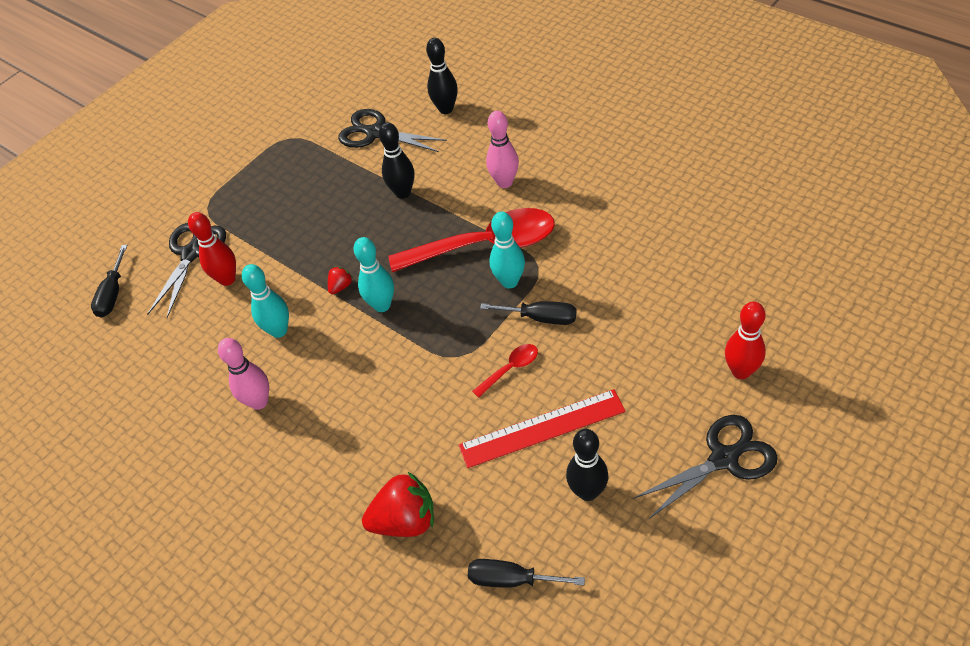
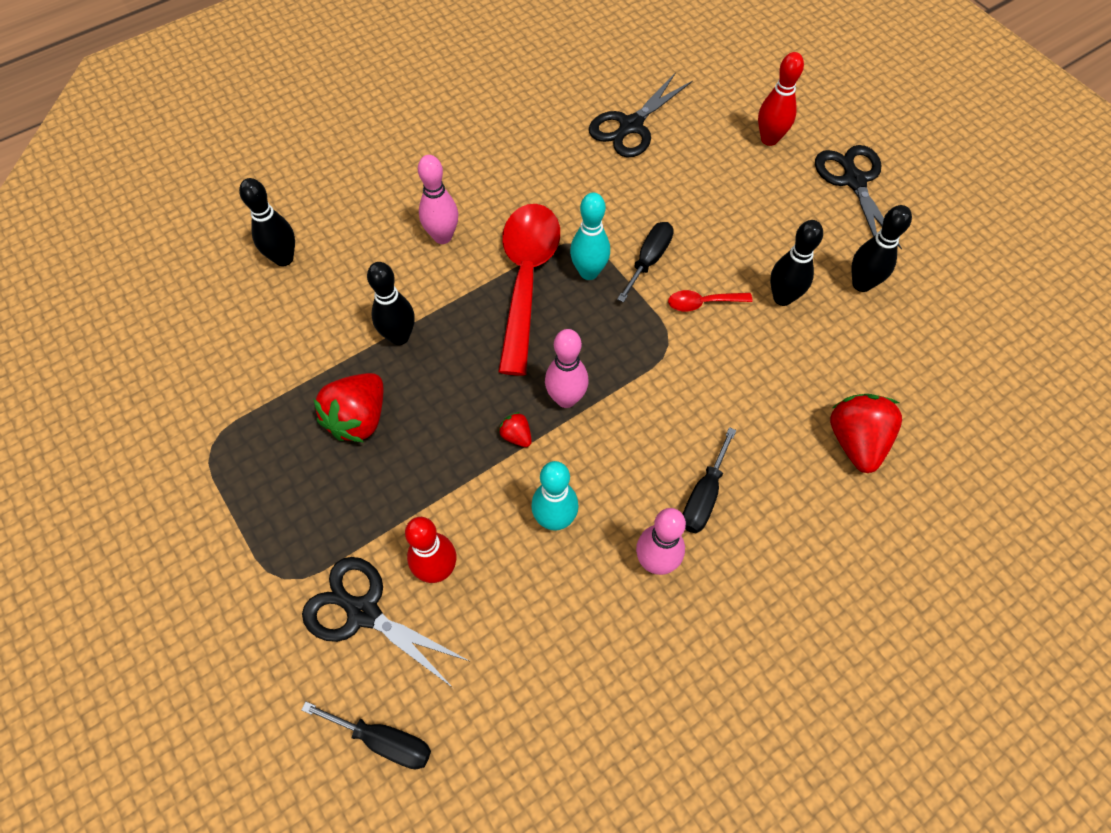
camera: 80 degrees left, 10 degrees up
(329, 198) = (358, 419): none -> red strawberry
(375, 133) = (274, 342): black scissors -> black scissors (630, 126)
(382, 305) = (566, 399): turquoise bowling pin -> pink bowling pin
(510, 369) = (702, 303): red spoon -> red spoon turned 75 degrees counterclockwise
(511, 579) = (938, 368): black screwdriver -> black screwdriver (703, 496)
(542, 428) = (782, 298): red ruler -> black bowling pin

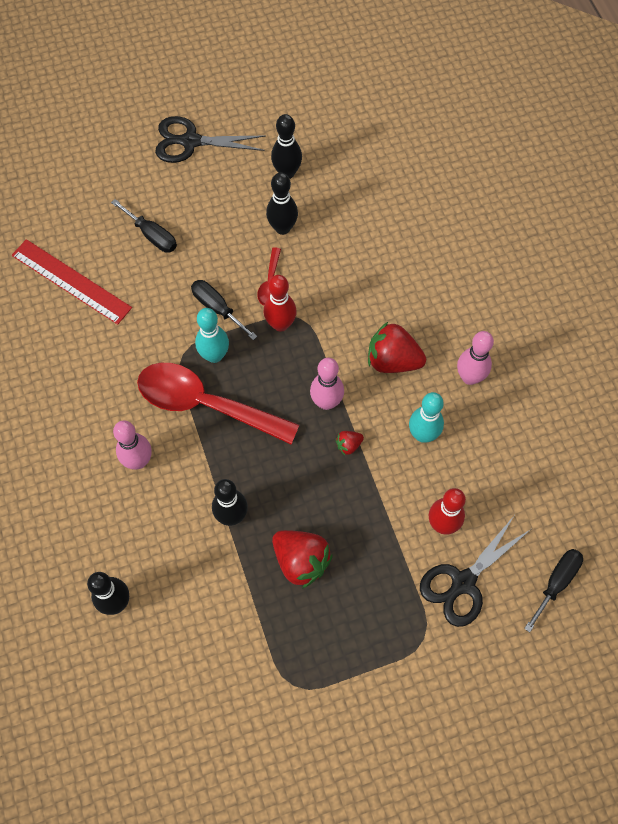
camera: 75 degrees left, 5 degrees up
(630, 126) = (71, 281): black scissors -> red ruler
(703, 496) = (429, 332): black screwdriver -> black screwdriver (152, 235)
(769, 139) = (126, 183): red bowling pin -> red bowling pin (280, 324)
(856, 441) = (412, 224): red strawberry -> red strawberry (393, 360)

